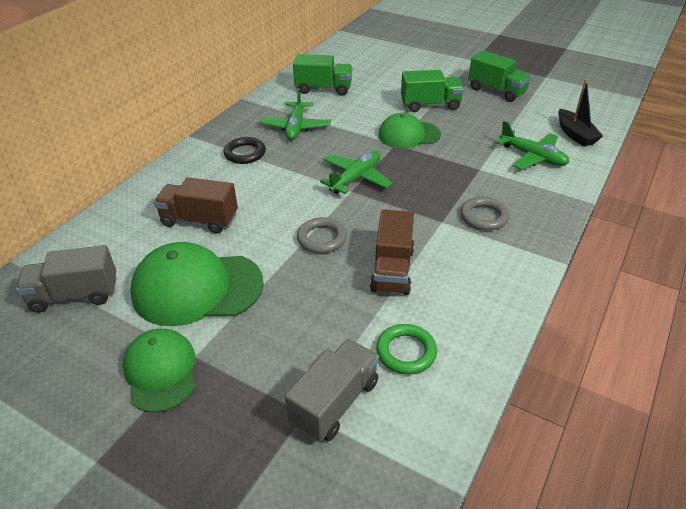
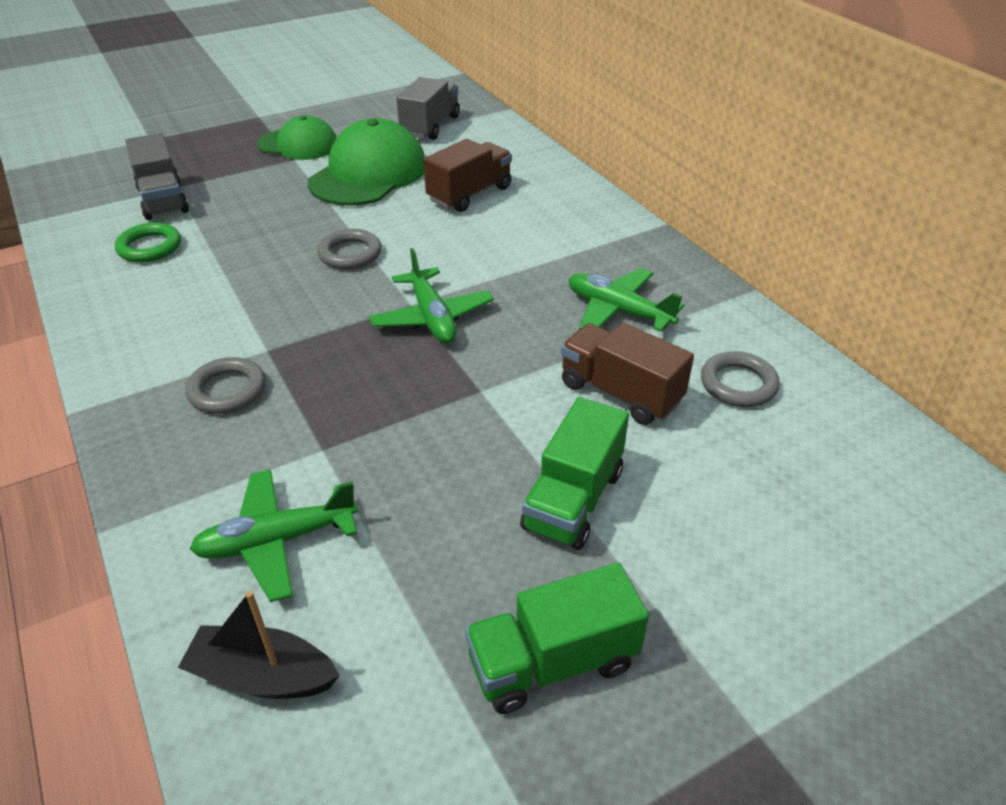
camera: 120 degrees right, 0 degrees up
(245, 153) = (581, 251): black ring -> none
(323, 89) = (738, 384): green truck -> grey ring
(392, 270) = (246, 279): brown truck -> brown truck (620, 393)
(408, 135) = (493, 417): green cap -> none

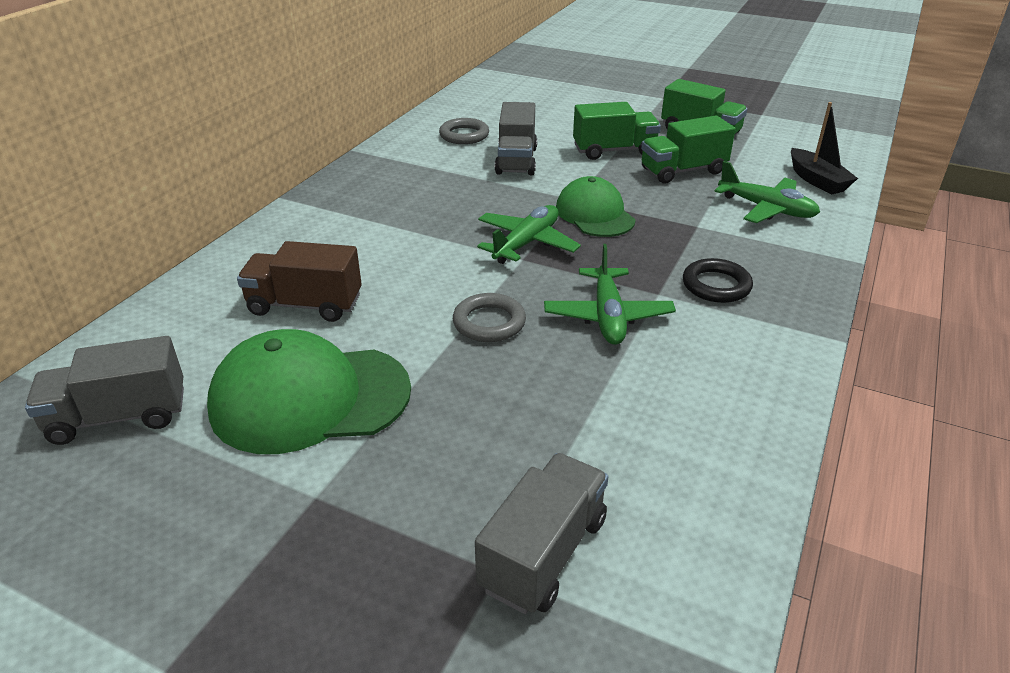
camera: 125 degrees left, 5 degrees down
(149, 247) = (640, 473): green ring -> none
(227, 390) = (716, 285): grey ring -> black ring
(298, 145) = (263, 522): green cap -> green cap (595, 214)
(448, 532) = (683, 171): none -> green truck
(618, 311) = (431, 182): green plane -> green plane (607, 316)
(620, 393) = (516, 161): brown truck -> grey truck

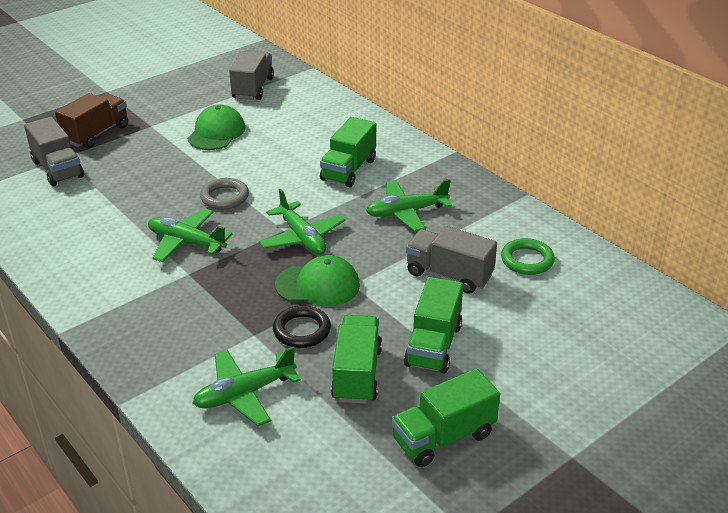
camera: 115 degrees right, 0 degrees up
(305, 305) = (302, 142): brown truck -> brown truck (96, 134)
(310, 398) = (216, 132): green cap -> green cap, size x0.64
(361, 251) = (348, 170): none -> green truck
(430, 198) = (406, 212): none -> green plane
(464, 135) = (527, 260): grey ring -> green ring
(716, 285) = (170, 304): black ring -> black ring (302, 330)
(817, 180) = (265, 469): black boat -> none

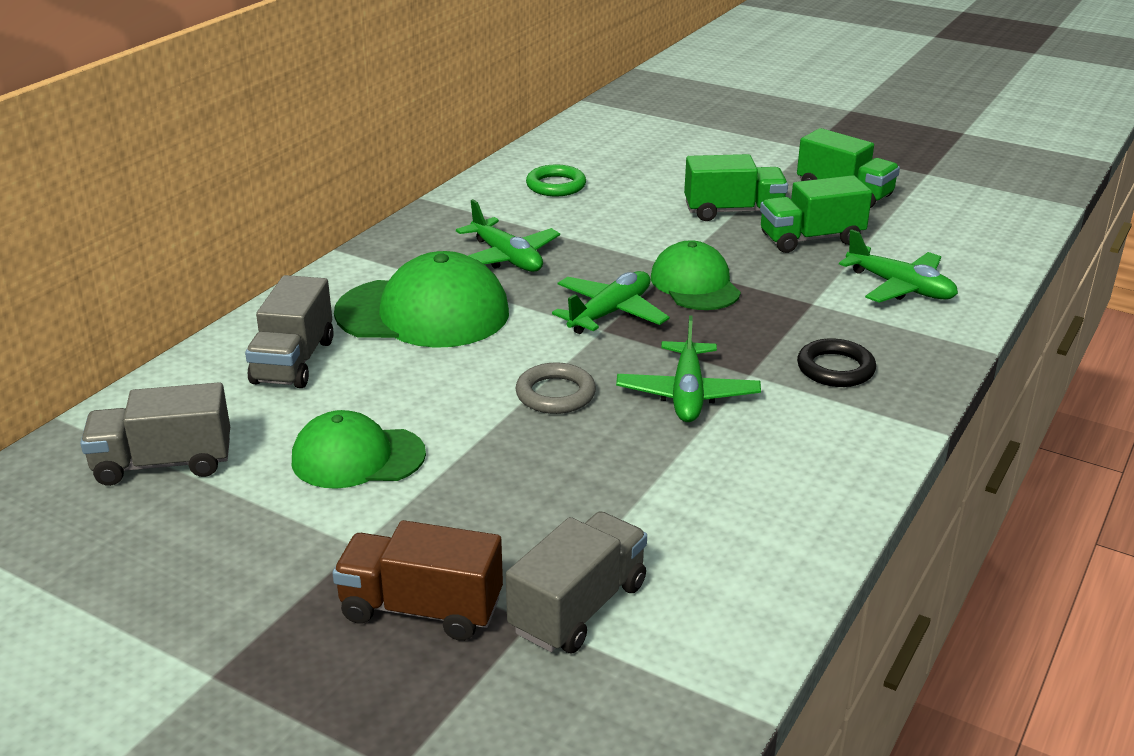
camera: 110 degrees left, 5 degrees down
(302, 330) = (778, 278): black ring -> black ring (835, 369)
(348, 170) = (423, 313): green truck -> green cap
(449, 275) = (613, 219): grey truck -> grey truck (293, 361)

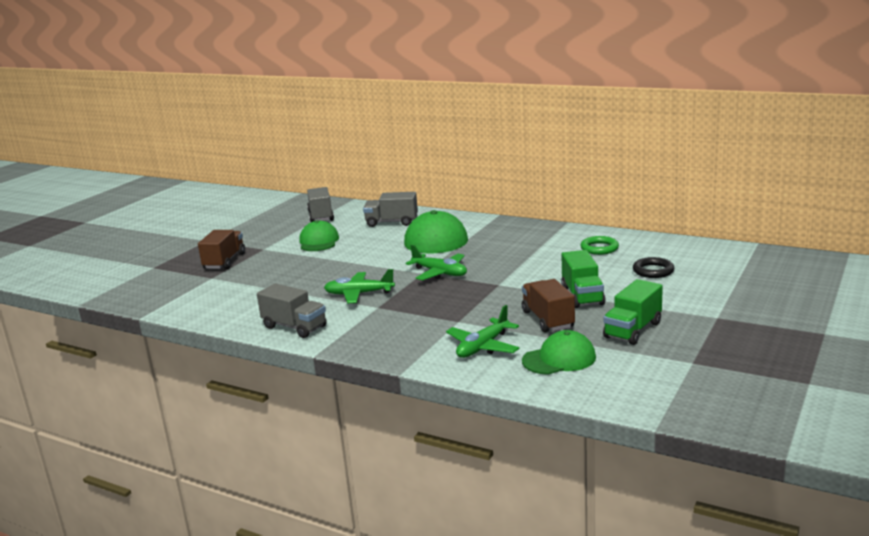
camera: 90 degrees right, 10 degrees down
(506, 258) = (498, 246): green plane -> none
(555, 394) = (362, 268): grey ring -> none
(578, 607) = (214, 284): grey truck -> grey truck (294, 327)
(695, 284) = (476, 290): green cap -> green cap (559, 359)
(811, 239) = (548, 320): green truck -> brown truck
(835, 369) = (382, 327): black ring -> black ring (653, 271)

